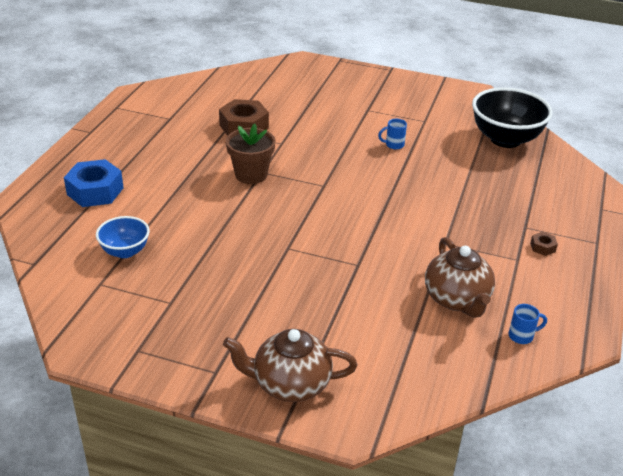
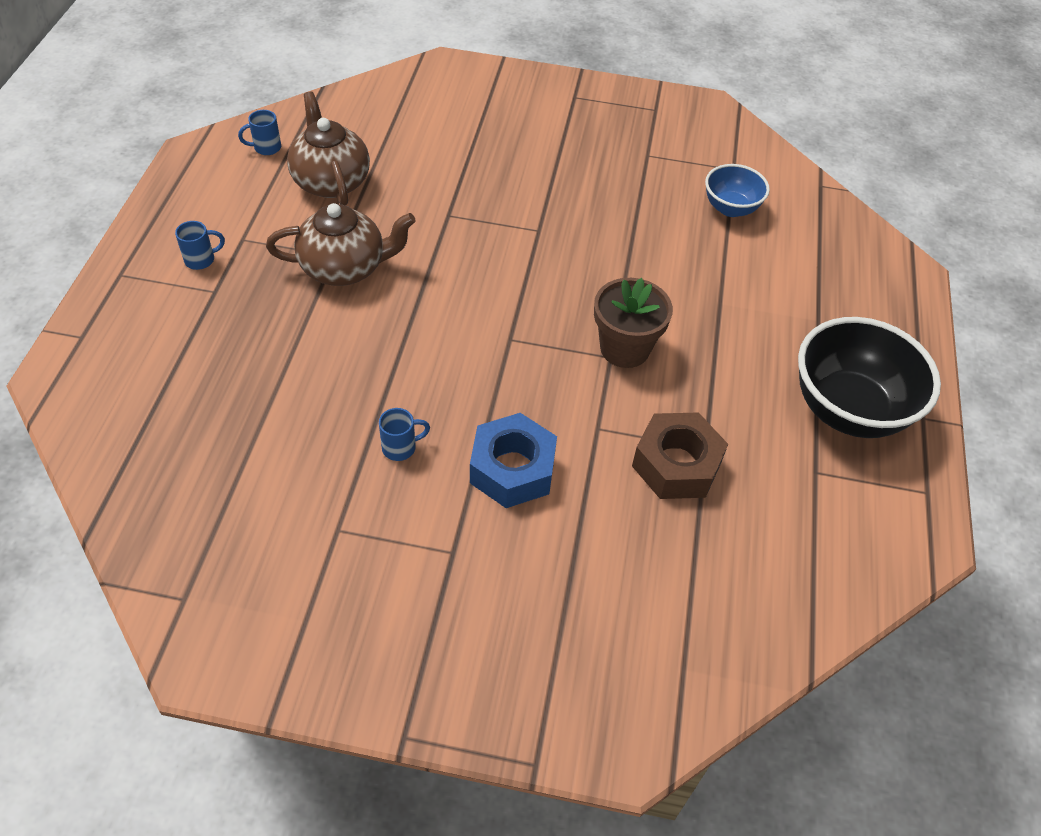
camera: 170 degrees right, 15 degrees up
(95, 191) = (827, 294): blue nut -> blue nut (512, 469)
(290, 384) = (502, 92): brown teapot -> brown teapot (344, 268)
(505, 139) = (185, 490): black bowl -> black bowl (848, 410)
(542, 247) = (201, 260): brown nut -> blue mug

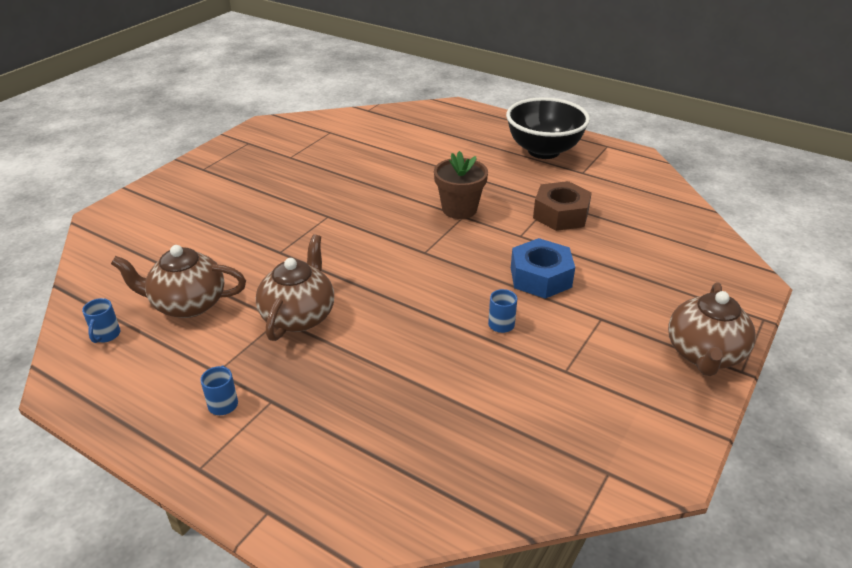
camera: 65 degrees left, 15 degrees down
(423, 685) = (704, 354): none -> brown teapot
(730, 208) = (364, 142): blue bowl -> none

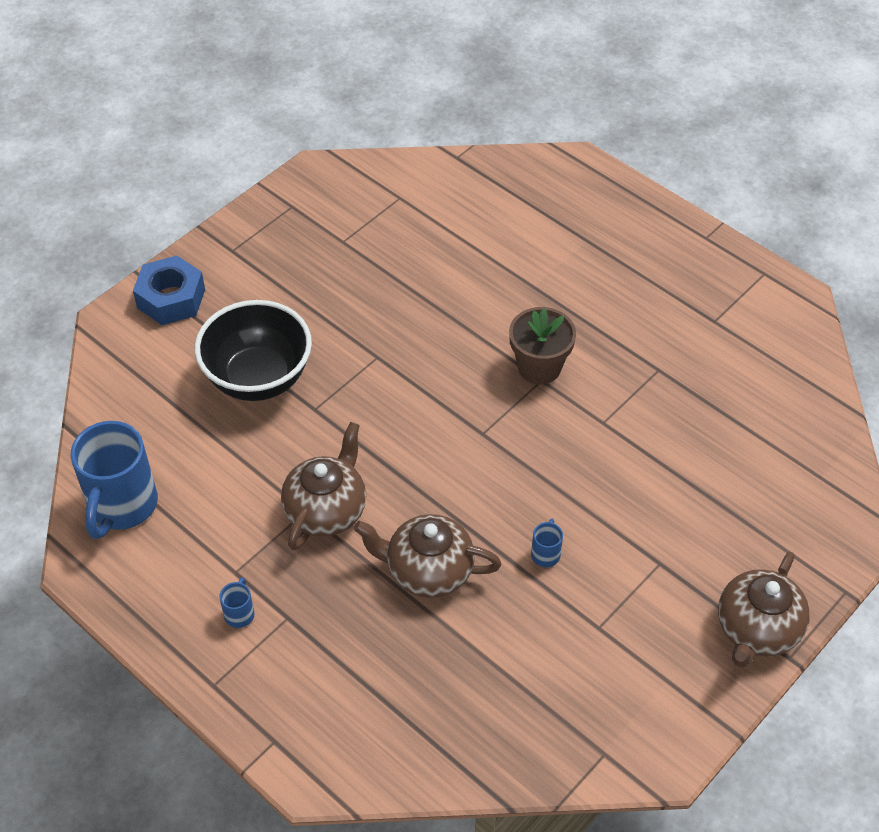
camera: 10 degrees right, 15 degrees up
(106, 335) = (122, 506): blue mug -> blue mug, size x2.40
(188, 304) = (208, 475): brown teapot -> brown teapot (428, 570)
(540, 277) = (608, 492): blue nut -> blue nut (171, 298)
(543, 151) = (675, 273): black bowl -> black bowl (258, 378)
(561, 214) = (663, 394): brown nut -> none

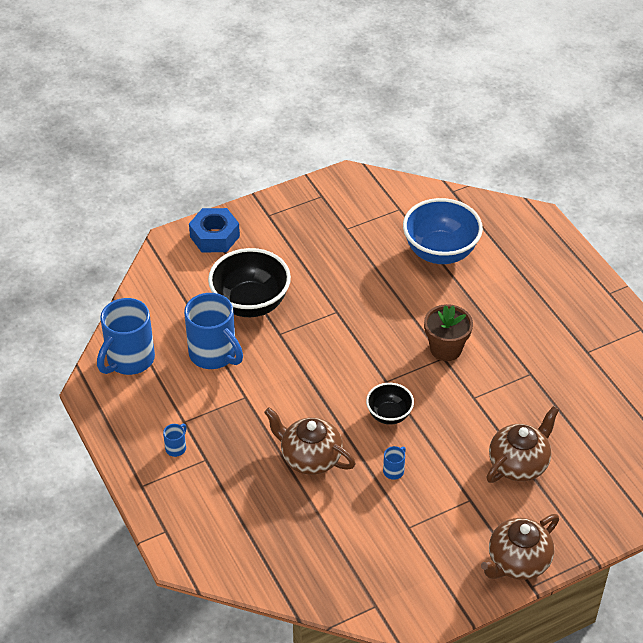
camera: 20 degrees right, 5 degrees down
(238, 463) = (214, 354): none -> blue mug
(326, 510) = (259, 400): brown teapot -> brown teapot (519, 464)
(476, 241) = (440, 252): none -> blue bowl
(506, 478) = (389, 415): none -> black bowl

